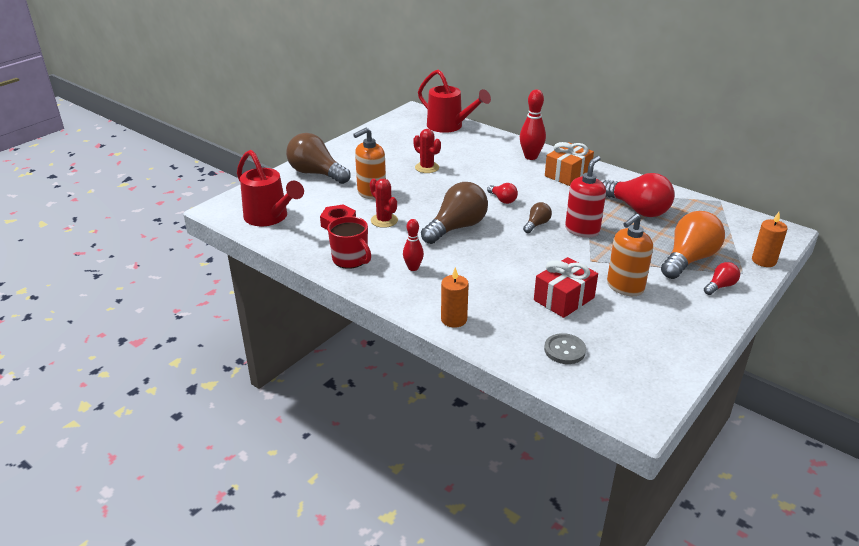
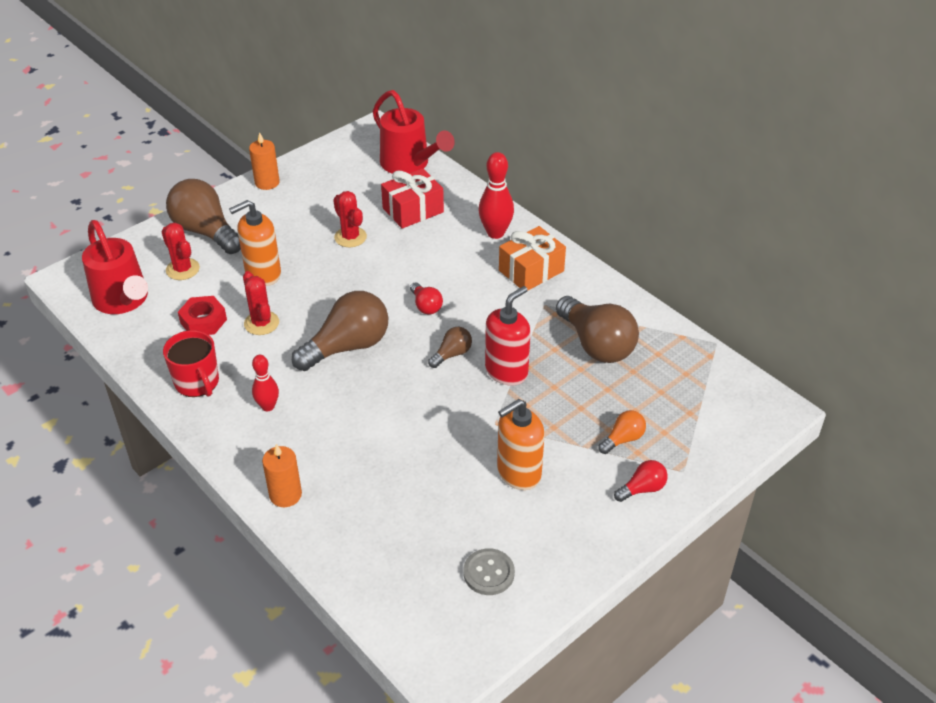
camera: 10 degrees right, 10 degrees up
(308, 196) = (182, 269): none -> red cactus
(564, 299) = (433, 481): red gift -> red gift (413, 210)
(564, 350) = (399, 561): grey button -> grey button (488, 573)
(637, 209) = (596, 344): red light bulb -> brown light bulb
(688, 259) = (623, 439): orange light bulb -> orange light bulb, size x0.49
(763, 261) = (722, 454): orange candle -> orange candle (267, 182)

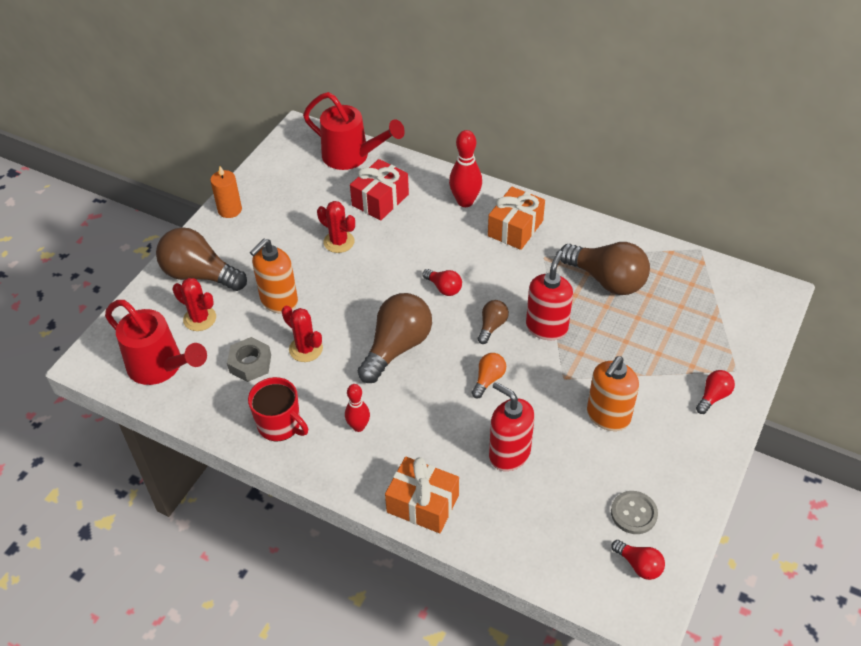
camera: 20 degrees left, 5 degrees up
(203, 321) = (250, 363): red nut -> grey nut
(285, 495) = (423, 504): orange candle -> orange gift
(397, 476) = (509, 454): none -> red soap dispenser
(464, 623) = (639, 565): none -> red light bulb
(623, 439) = (674, 358): orange light bulb -> orange light bulb (488, 379)

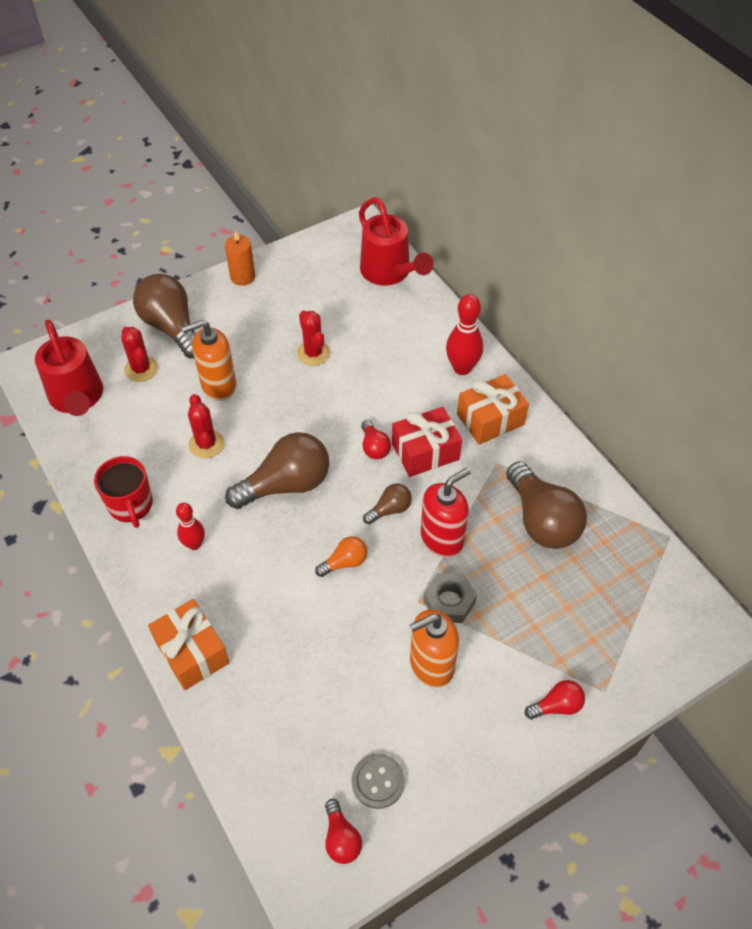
camera: 30 degrees right, 5 degrees up
(250, 363) = (150, 433): grey nut -> grey nut (449, 601)
(380, 200) = (382, 329): red gift -> red gift (425, 451)
(509, 454) = (306, 649): red soap dispenser -> none

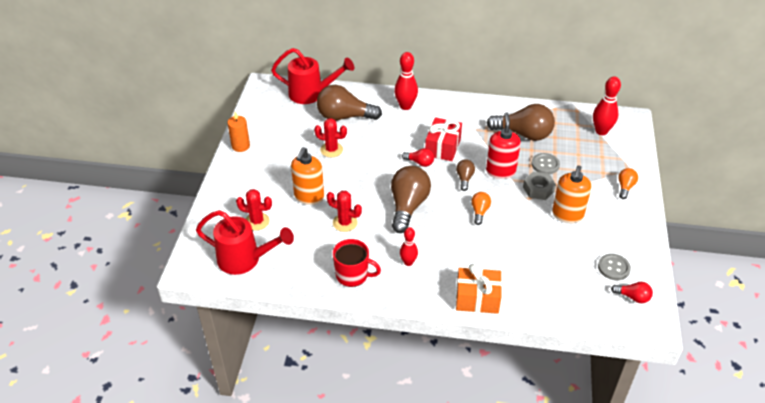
camera: 50 degrees left, 10 degrees down
(172, 327) = (241, 193): brown light bulb -> brown light bulb (344, 117)
(490, 419) = (448, 116): orange gift -> none
(506, 581) = (545, 164): none -> grey button
(556, 706) = (625, 187): red light bulb -> orange light bulb
(647, 607) = (601, 131): none -> red bowling pin

